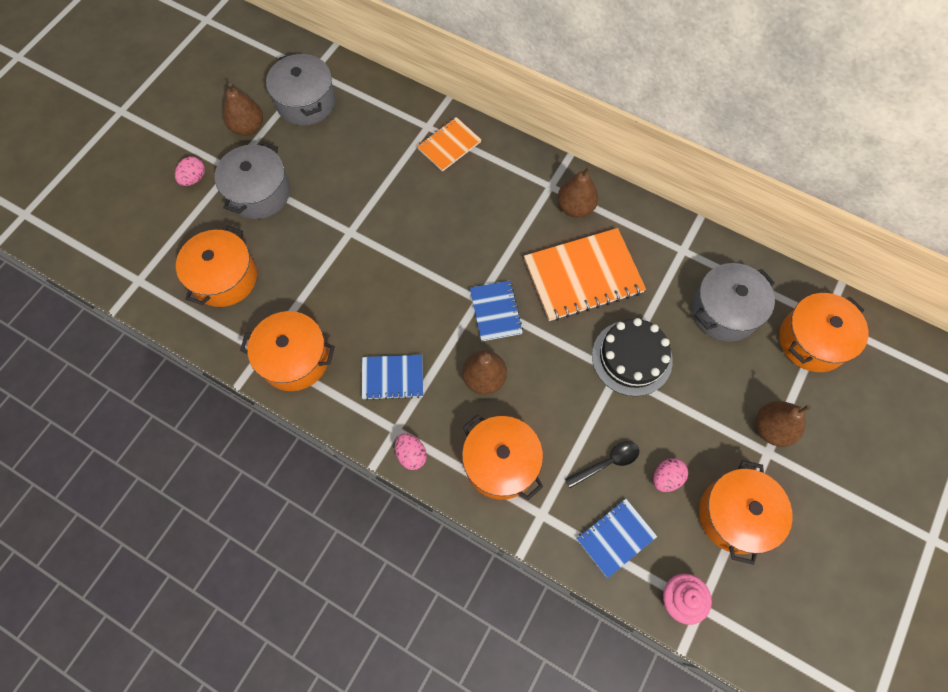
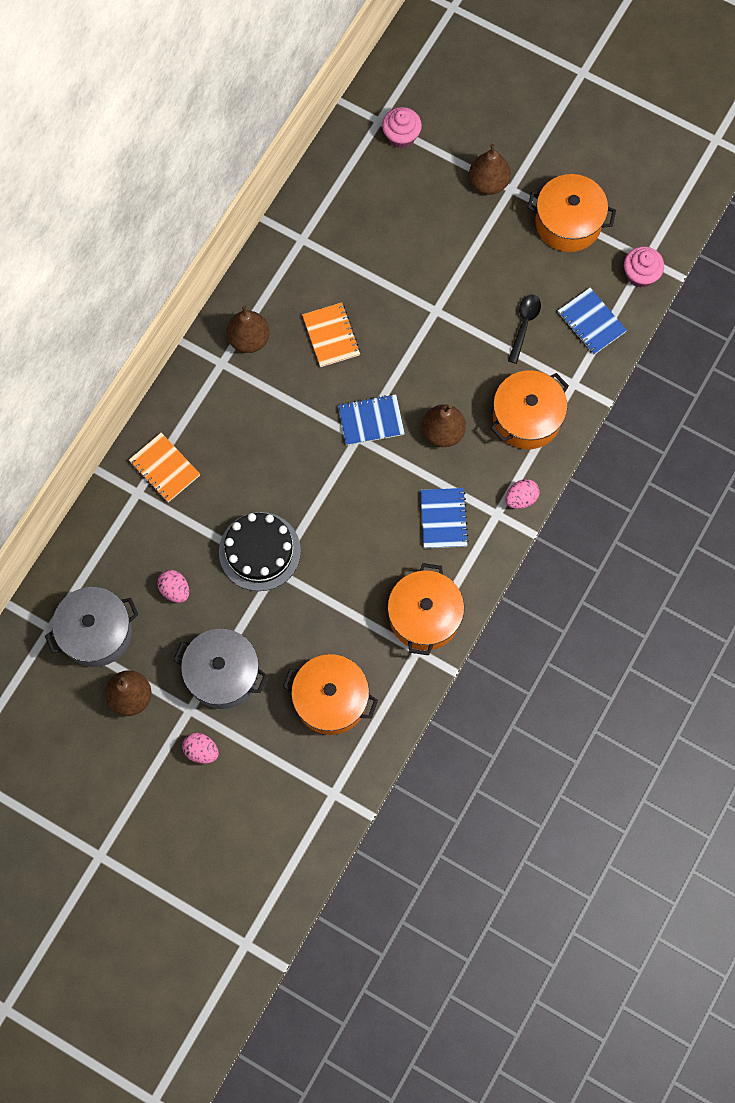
camera: 90 degrees left, 5 degrees up
(583, 276) = (331, 336): orange notebook -> orange notebook, size x0.56
(607, 463) = (524, 325): black spoon -> black spoon turned 45 degrees clockwise
(632, 357) = (420, 296): black cake -> black cake (259, 551)
(666, 478) = (536, 276): pink egg -> pink egg (175, 590)
(724, 311) = (370, 208): grey pot -> none
(812, 341) = (401, 136): orange pot -> pink cupcake

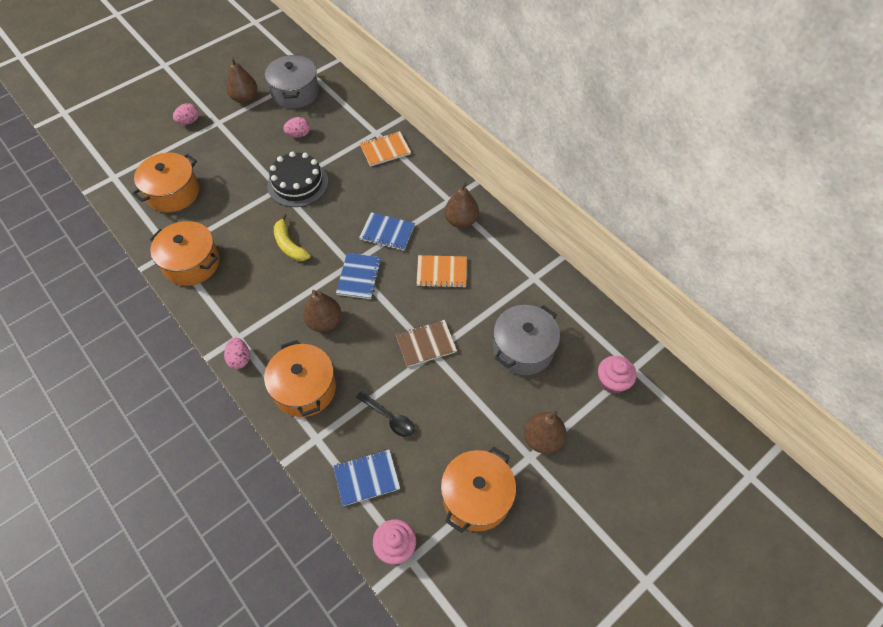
camera: 110 degrees right, 15 degrees down
(223, 674) = (229, 143): grey pot -> grey pot (523, 349)
(356, 517) = (289, 245): none -> yellow banana
(428, 320) = (426, 344): none -> brown notebook
(443, 519) = (255, 299): blue notebook -> blue notebook (387, 232)

